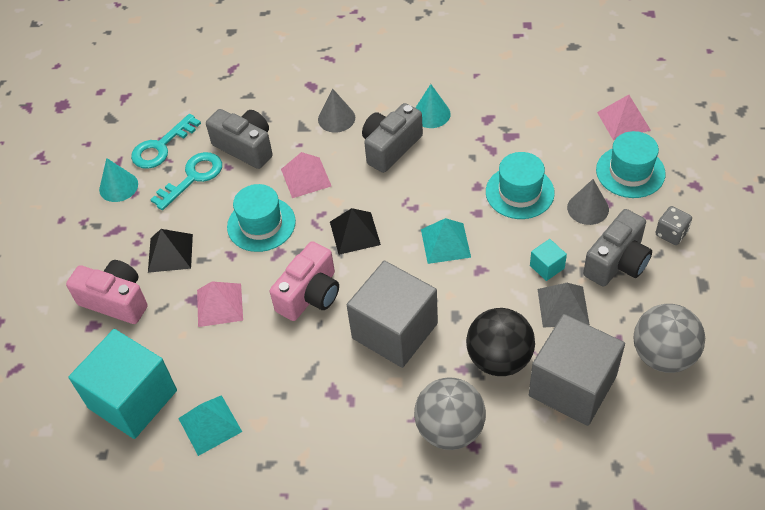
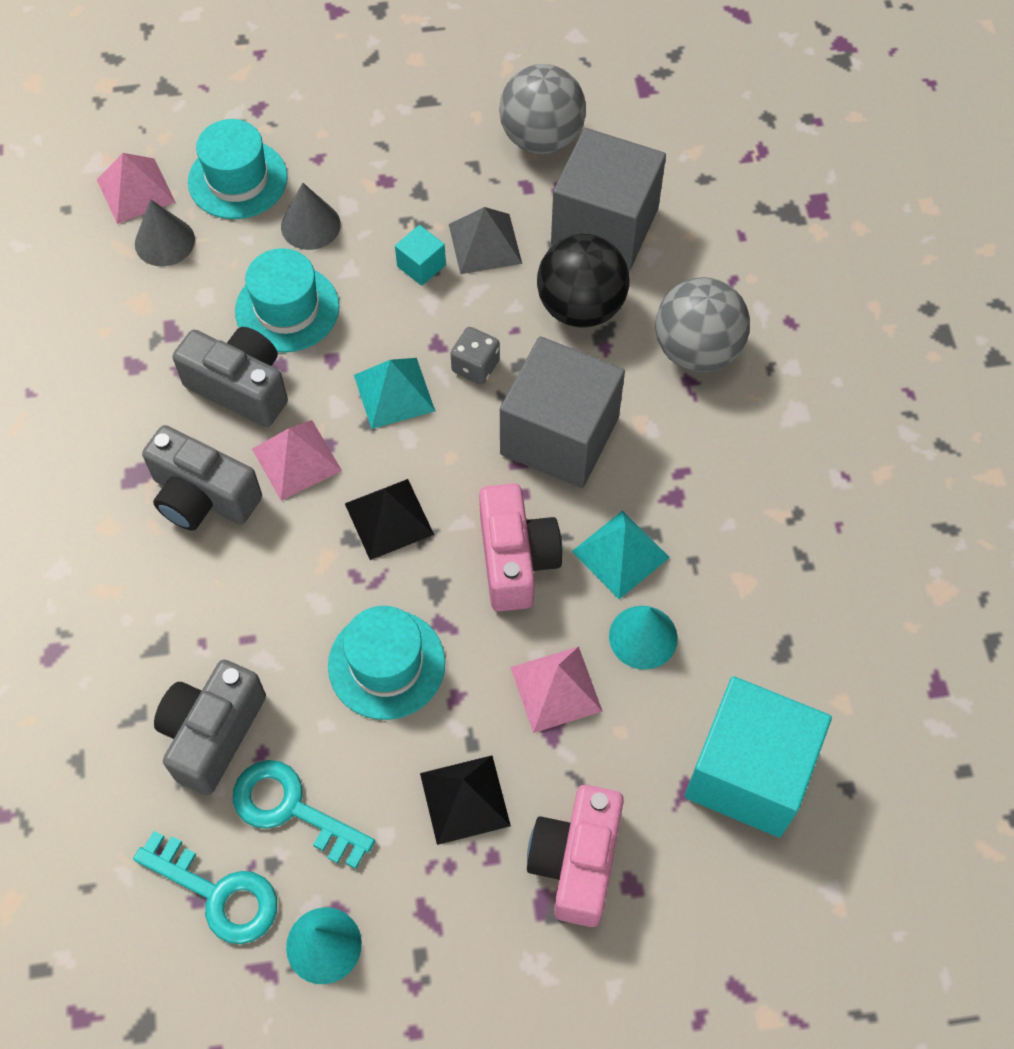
camera: 105 degrees left, 10 degrees up
(210, 424) = (762, 647): turquoise pyramid -> turquoise pyramid (620, 554)
(306, 177) = (278, 615): pink pyramid -> pink pyramid (296, 459)
(310, 295) = (516, 559): pink camera -> pink camera turned 60 degrees clockwise
(336, 118) = (136, 593): grey cone -> grey cone (164, 241)
(431, 114) = (124, 447): turquoise cone -> turquoise cone (643, 637)
(617, 262) = (402, 188): grey camera -> grey camera (240, 387)
(671, 233) = (346, 133): grey dice -> grey dice (475, 366)

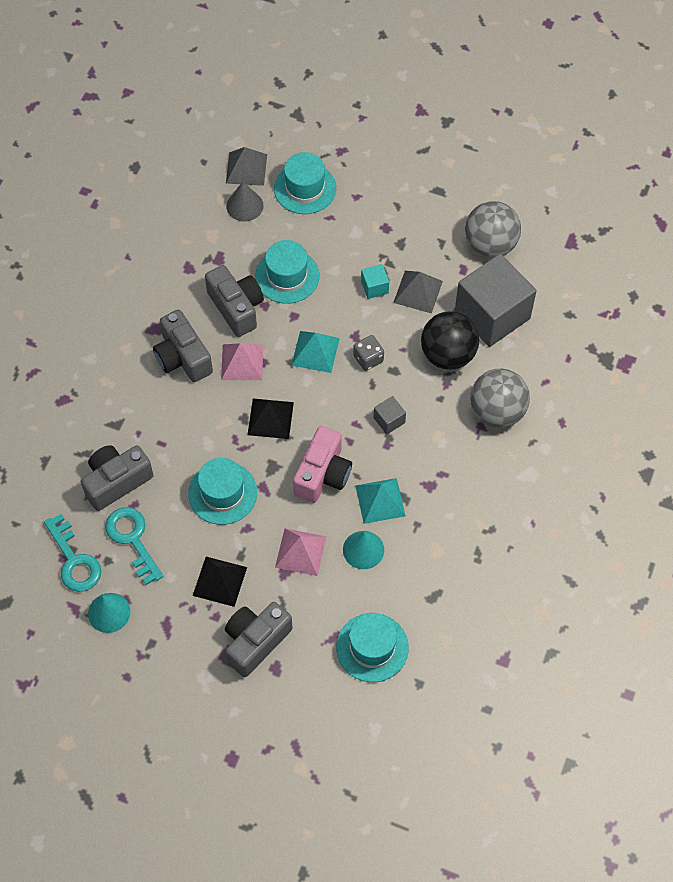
camera: 30 degrees right, 0 degrees up
(135, 190) = (246, 168): pink pyramid -> grey pyramid
(310, 225) = (328, 234): grey cone -> none
(559, 436) = (389, 420): grey cube -> grey cube, size x0.41
(576, 861) = (255, 642): pink camera -> grey camera
(748, 773) = (372, 647): turquoise cube -> turquoise hat

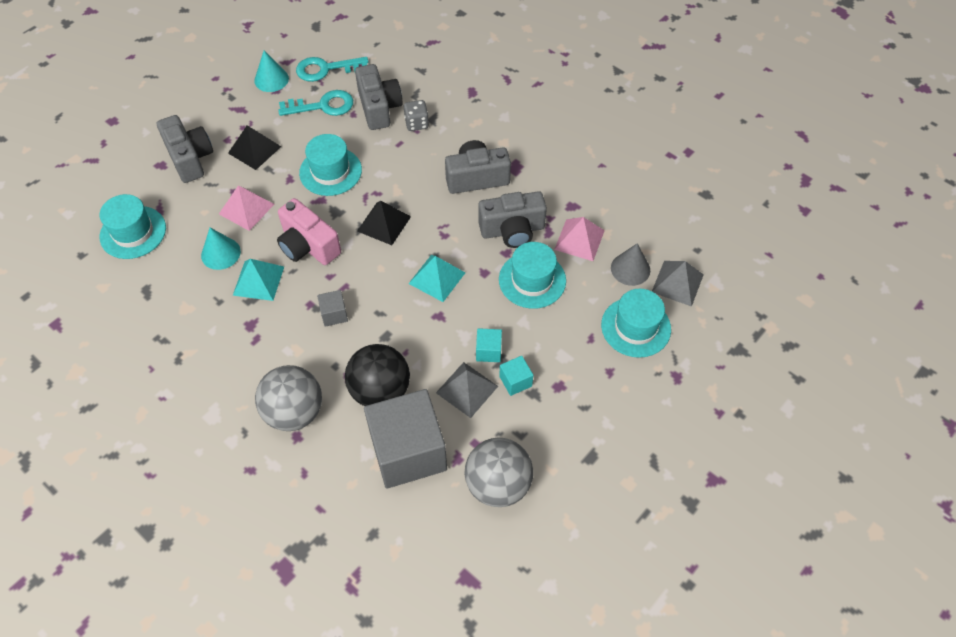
camera: 110 degrees right, 5 degrees down
(242, 362) = (452, 219): pink pyramid -> pink pyramid (579, 240)
(368, 359) = (408, 318): grey dice -> grey dice (416, 123)
(395, 259) = (515, 381): none -> turquoise cube

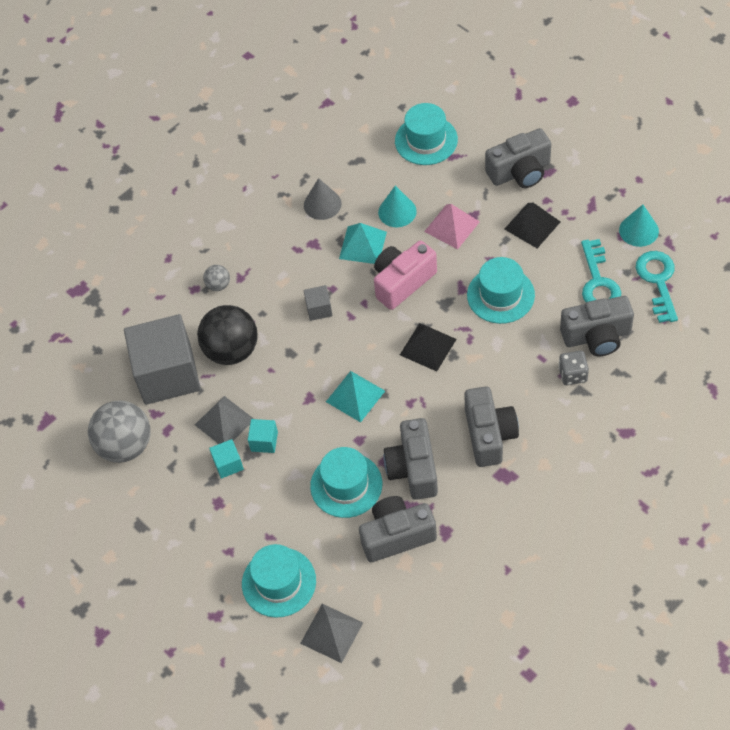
camera: 100 degrees right, 0 degrees up
(294, 412) = (218, 285): grey ball -> grey ball, size x0.46
(579, 240) = (397, 536): pink pyramid -> grey camera
(630, 269) = (354, 585): grey cone -> grey cone (322, 204)

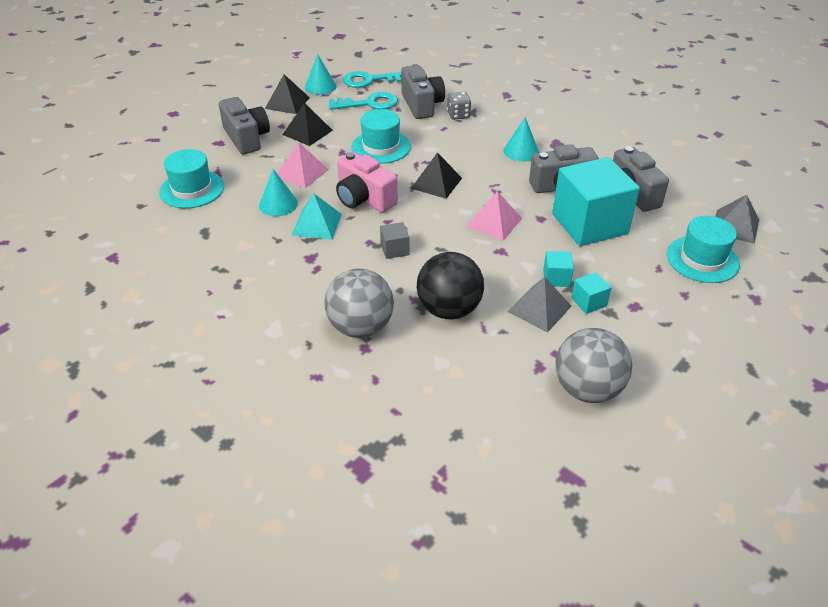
camera: 100 degrees left, 15 degrees down
(167, 374) = (485, 360): grey cube -> none
(218, 285) = (360, 327): grey ball -> grey ball, size x2.18
(322, 204) = (258, 253): grey cone -> none
(346, 485) = (589, 224): turquoise hat -> turquoise cube
(355, 396) = (494, 222): turquoise pyramid -> pink pyramid
(489, 435) = (521, 151): grey camera -> turquoise cone
(598, 201) = (287, 103): none -> black pyramid

